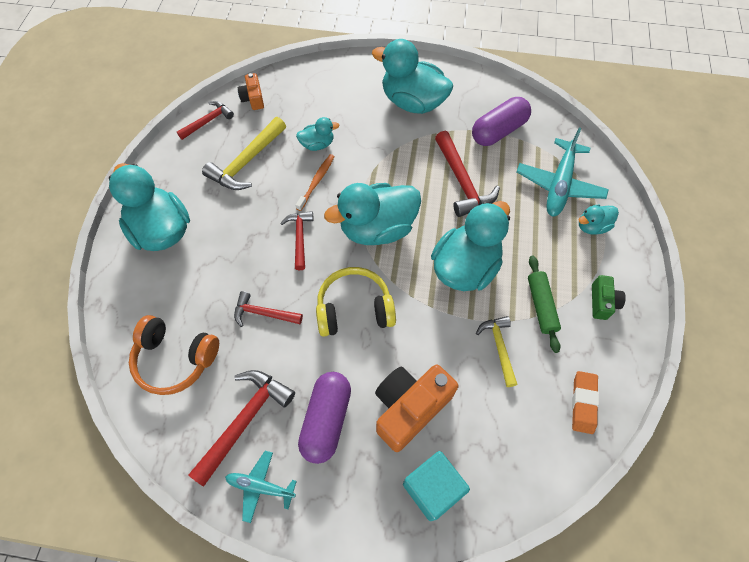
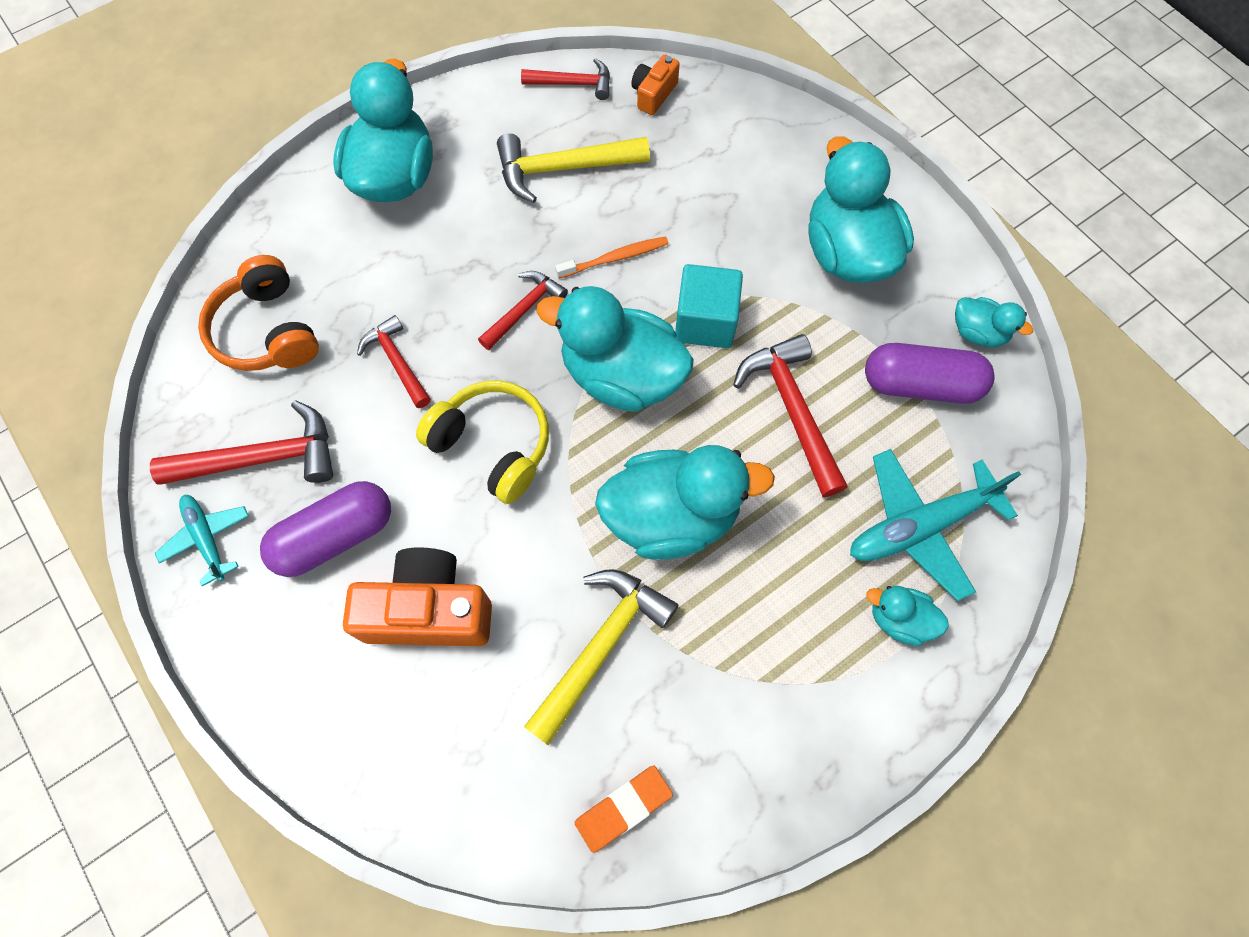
camera: 45 degrees right, 5 degrees up
(317, 144) = (666, 212): turquoise duck -> turquoise duck (977, 333)
(432, 488) = (357, 716): turquoise cube -> turquoise cube (705, 322)
(462, 182) = (791, 410): red hammer -> red hammer turned 135 degrees clockwise
(499, 347) = (601, 646): yellow hammer -> yellow hammer, size x1.60
(541, 306) = (710, 649): green rolling pin -> none
(602, 302) = (793, 722): green camera -> none

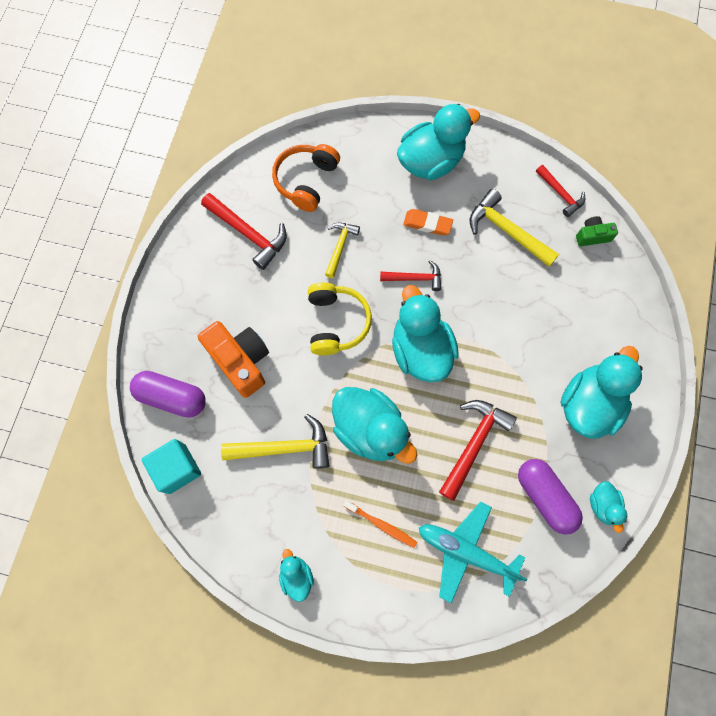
camera: 50 degrees right, 5 degrees up
(207, 538) = (197, 245): turquoise plane -> none
(335, 536) = (240, 294): purple capsule -> purple capsule (172, 397)
(397, 361) = (340, 247): red hammer -> yellow hammer
(615, 258) = (480, 296): orange toothbrush -> orange toothbrush (381, 525)
(623, 808) = (223, 514): orange eraser -> orange eraser (427, 224)
(653, 94) = (592, 236): orange camera -> green camera
(705, 322) = (484, 365): turquoise cube -> turquoise cube (177, 469)
(899, 619) = (409, 575): turquoise duck -> turquoise duck (296, 576)

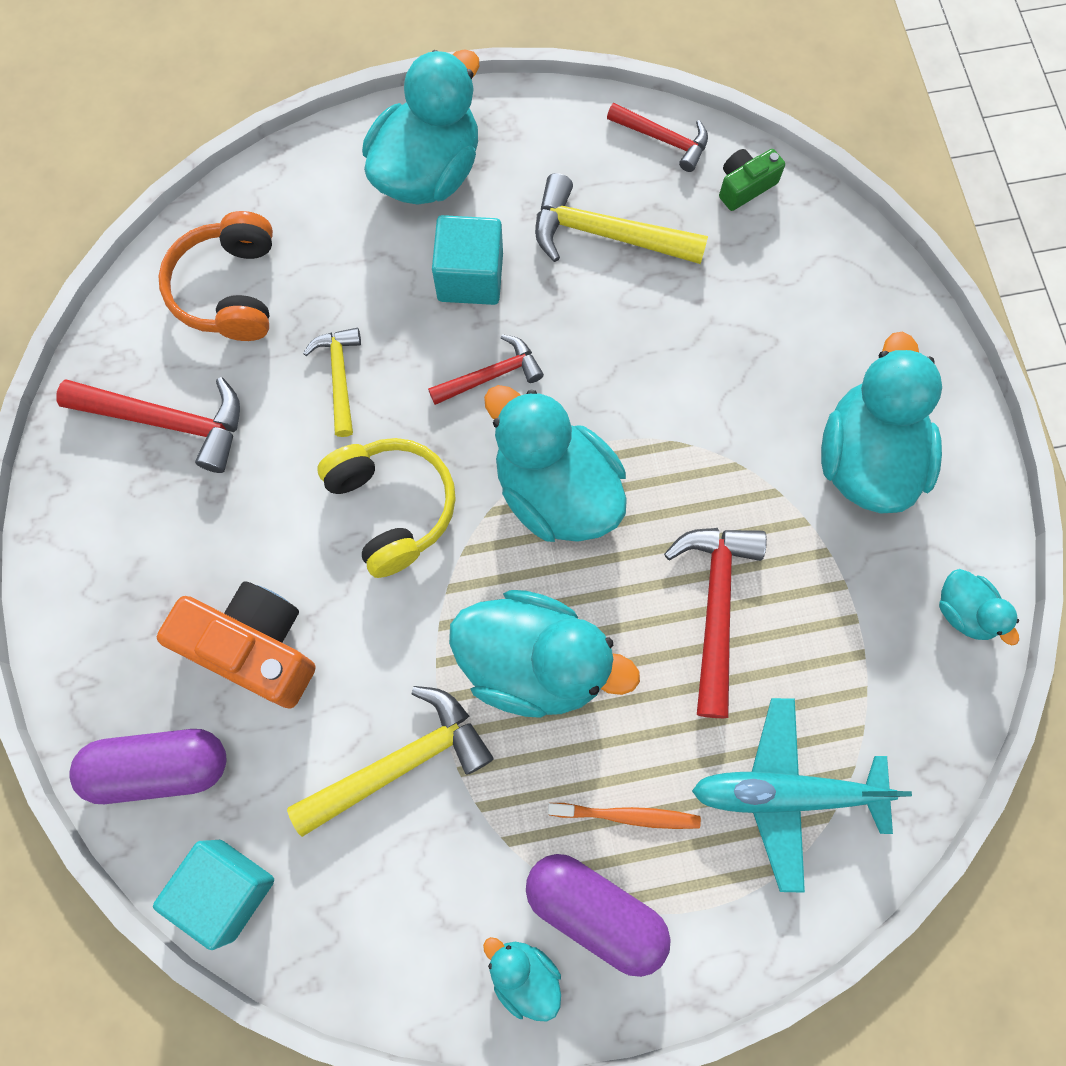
camera: 25 degrees left, 0 degrees up
(427, 224) = (470, 277): orange eraser -> turquoise cube
(545, 497) = (868, 641): purple capsule -> purple capsule (595, 911)

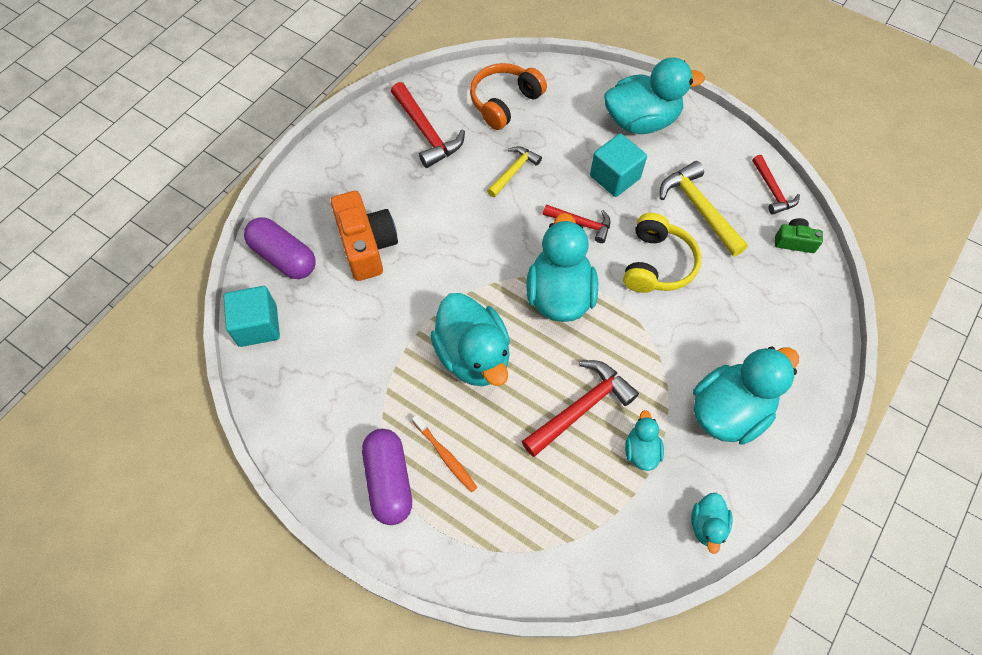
camera: 45 degrees right, 10 degrees down
(393, 508) = (480, 240): yellow headphones -> yellow headphones (657, 264)
(401, 762) = (375, 342): yellow hammer -> none
(523, 974) = (332, 475): turquoise duck -> turquoise duck (641, 450)
(786, 793) = (528, 518): turquoise plane -> none

